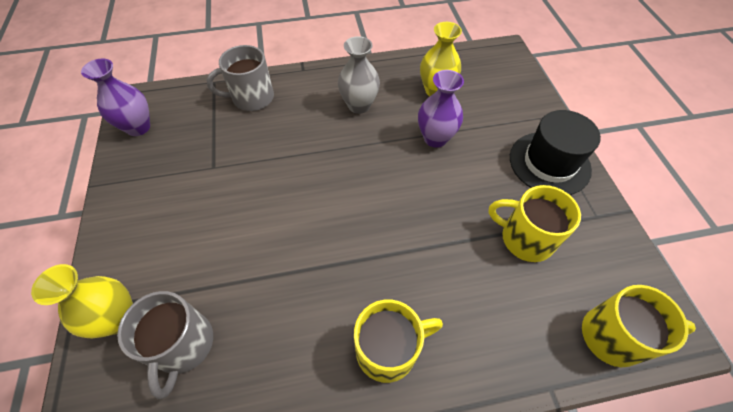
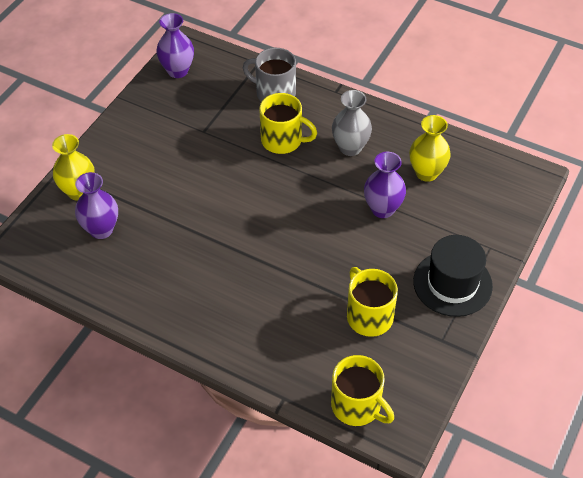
camera: 40 degrees right, 5 degrees down
(183, 345) = (101, 229): grey mug -> purple vase
(388, 349) = (210, 311): yellow mug -> yellow mug (283, 140)

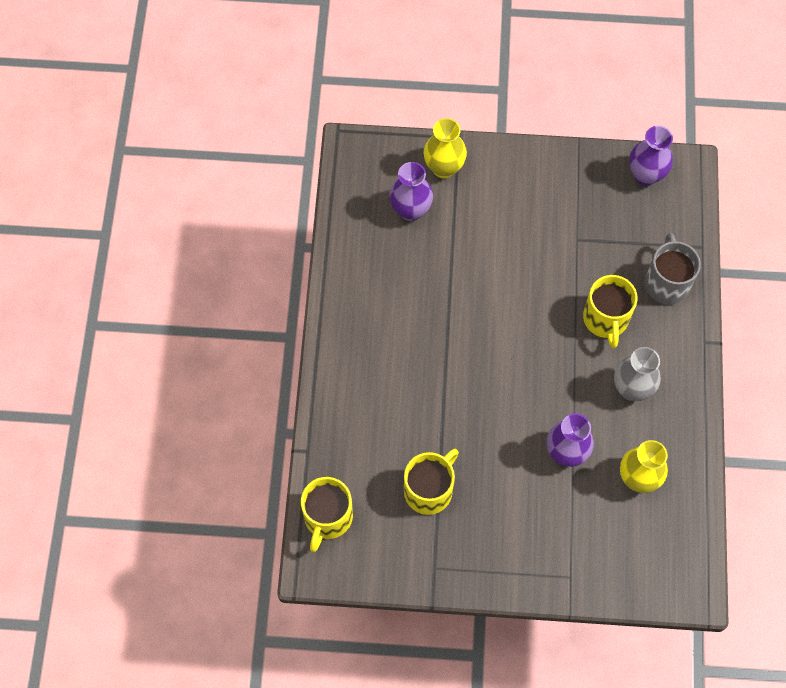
camera: 65 degrees right, 15 degrees up
(452, 283) = (506, 555): black hat -> none

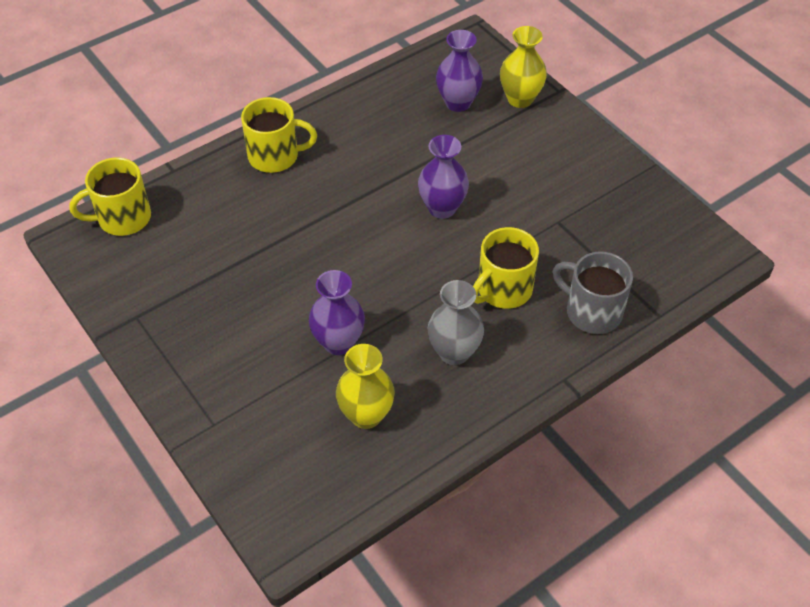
camera: 50 degrees right, 15 degrees down
(429, 490) = (209, 268): yellow mug -> yellow mug (275, 156)
(645, 175) = (679, 230): purple vase -> purple vase (442, 208)
(666, 282) = (592, 311): grey mug -> grey mug turned 105 degrees counterclockwise

